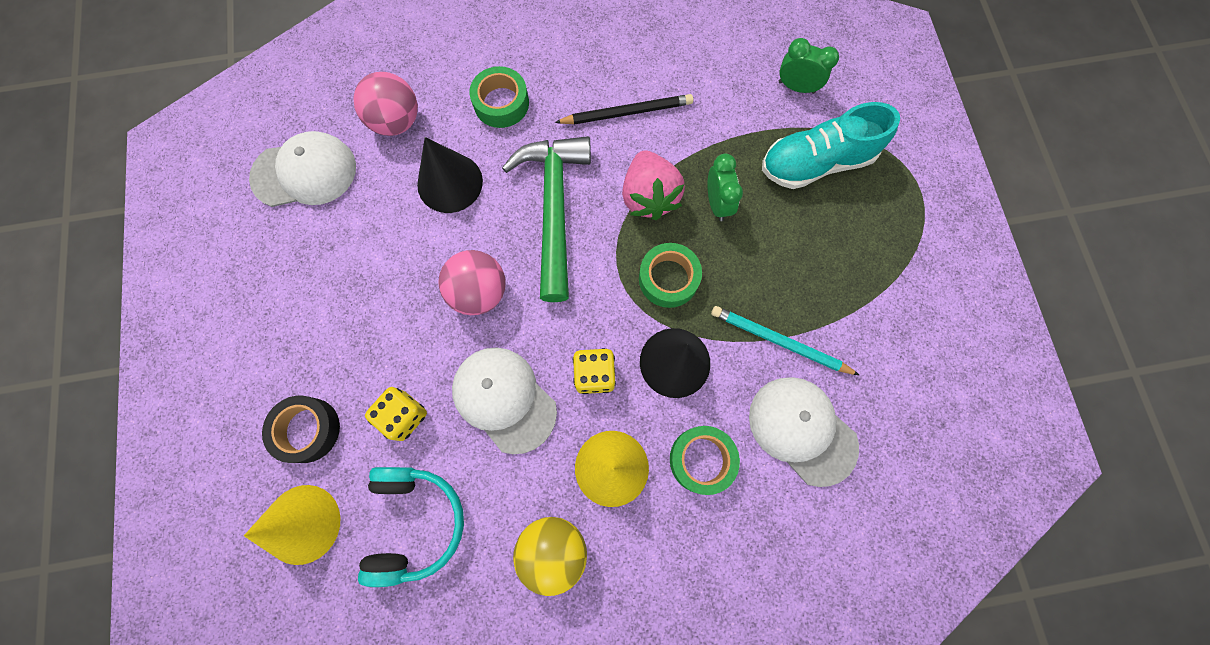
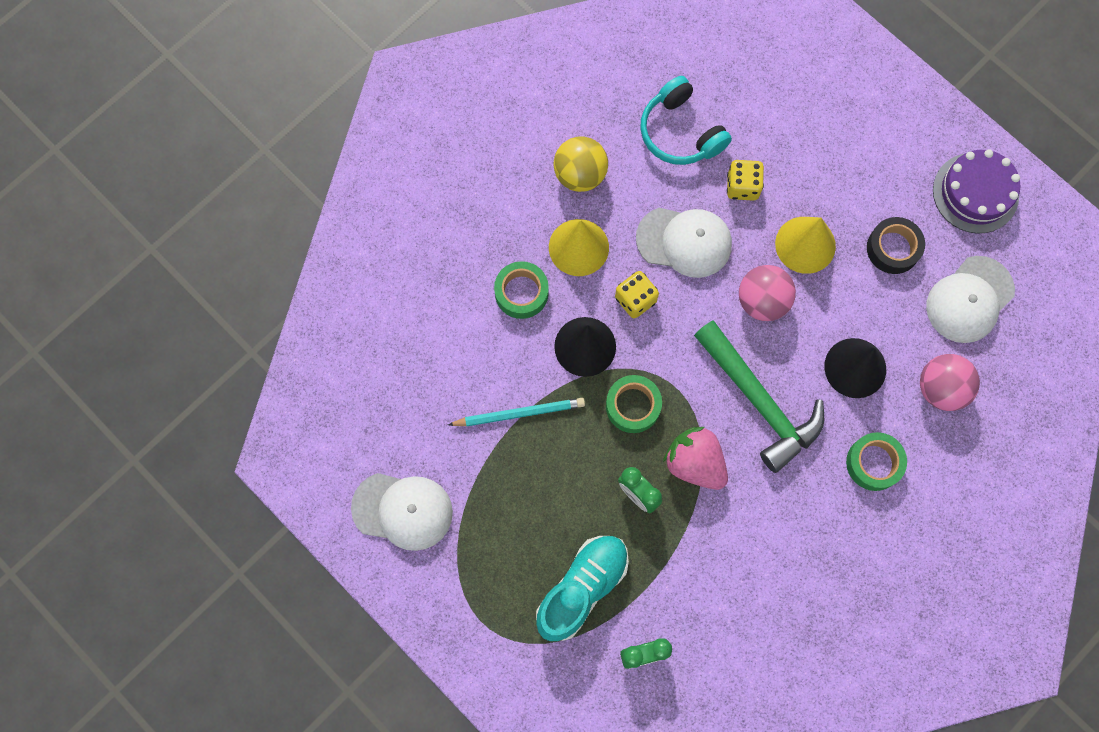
camera: 145 degrees right, 0 degrees up
(206, 257) = (975, 193): none -> purple cake
(302, 524) = (749, 85): yellow cone -> yellow cone (805, 244)
(307, 430) = (797, 136): black tape -> black tape (893, 248)
(627, 112) = (767, 527): black pencil -> none
(802, 430) = (464, 359): white cap -> white cap (402, 510)

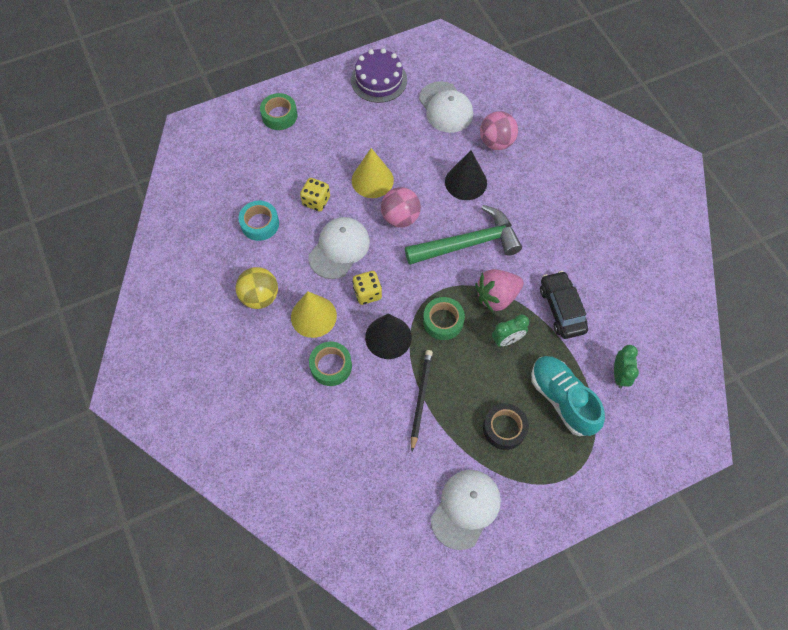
camera: 70 degrees left, 10 degrees down
(519, 413) = (420, 398): turquoise pencil -> black pencil
(680, 132) = (260, 224): turquoise headphones -> turquoise tape
(710, 553) = (561, 309): none -> black car
(874, 463) = (531, 194): green tape -> green tape (279, 115)
(893, 248) = (396, 134): black tape -> black tape (504, 428)

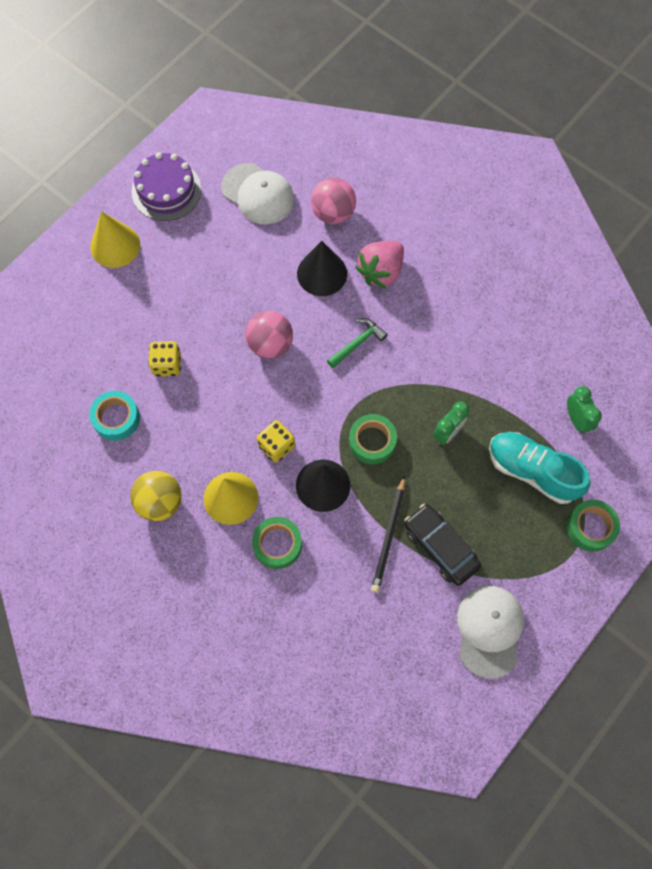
camera: 25 degrees left, 5 degrees up
(279, 115) = (72, 279): green tape -> green tape (590, 527)
(339, 249) = (220, 409): white cap -> none
(372, 180) = (218, 313): yellow cone -> yellow cone (115, 245)
(420, 398) = (389, 536): black pencil -> black pencil turned 150 degrees counterclockwise
(468, 243) = (357, 343): green hammer -> green hammer, size x0.49
(496, 296) = (415, 390): pink strawberry -> pink strawberry (381, 272)
(504, 428) = (489, 529): black tape -> none
(561, 309) = (488, 374): black car -> black car (440, 547)

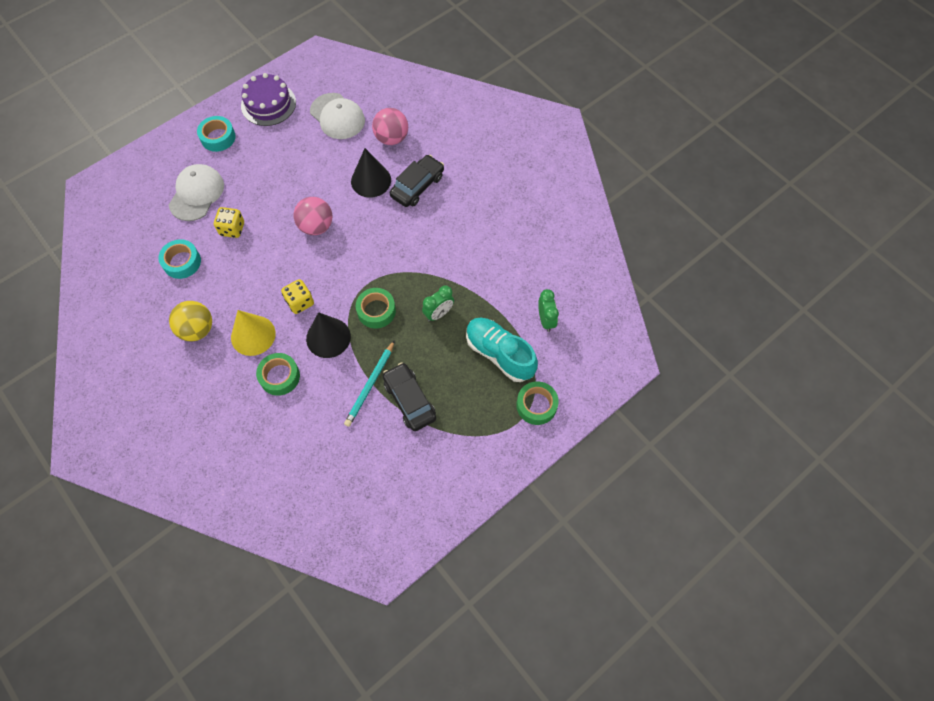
camera: 10 degrees right, 5 degrees down
(115, 245) = (218, 137): yellow cone -> turquoise tape
(357, 343) = (385, 236): green hammer -> none
(381, 272) = (417, 186): pink strawberry -> black car
(389, 536) = (370, 385): black pencil -> turquoise pencil
(489, 630) = (432, 472): white cap -> white cap (196, 194)

